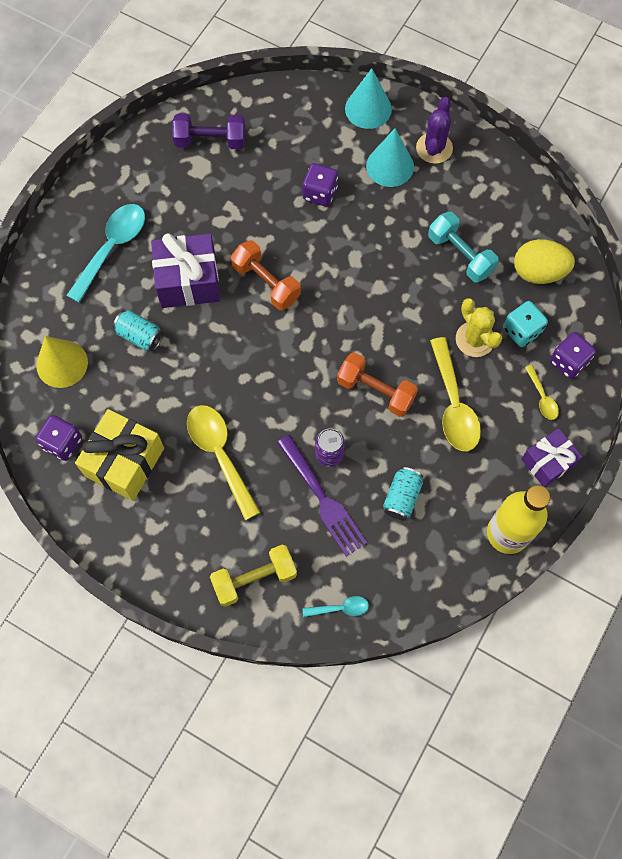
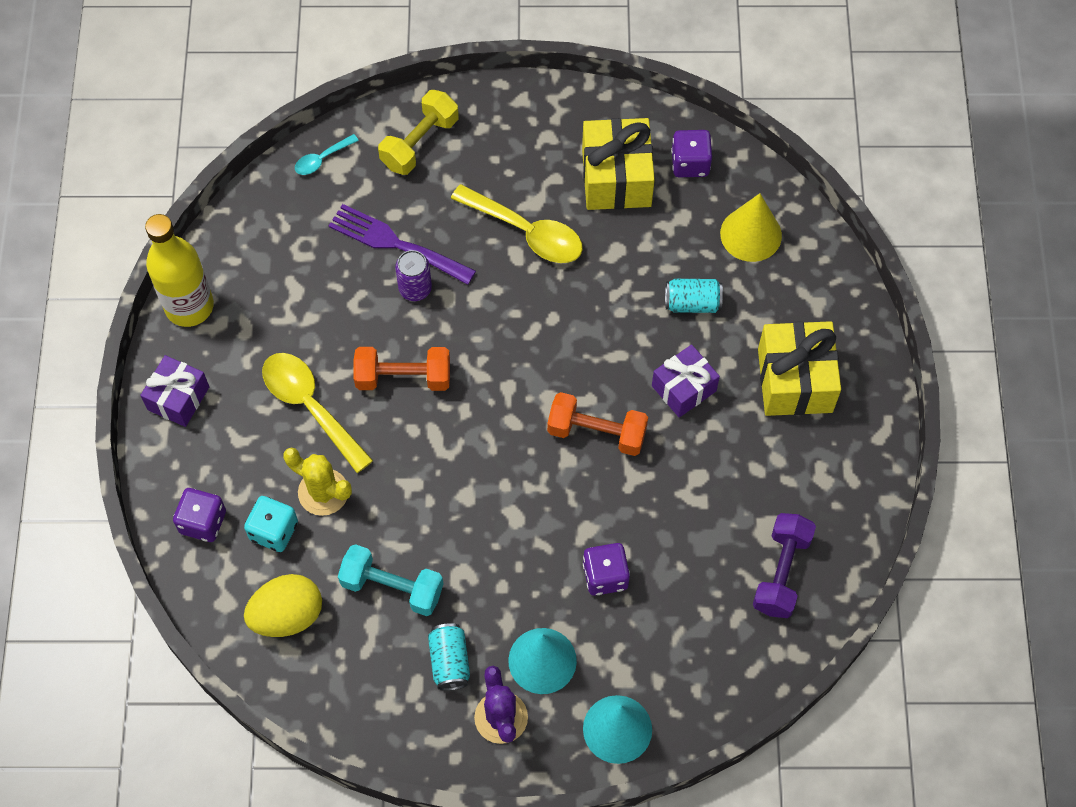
camera: 150 degrees right, 5 degrees down
(112, 248) = (794, 380): turquoise spoon -> yellow gift
(188, 281) = (684, 388): purple gift -> purple gift, size x0.65
(210, 141) = (781, 572): purple dumbbell -> purple dumbbell turned 45 degrees counterclockwise
(402, 497) = (316, 286): turquoise can -> turquoise can (449, 661)
(542, 397) = (215, 465): yellow spoon -> none

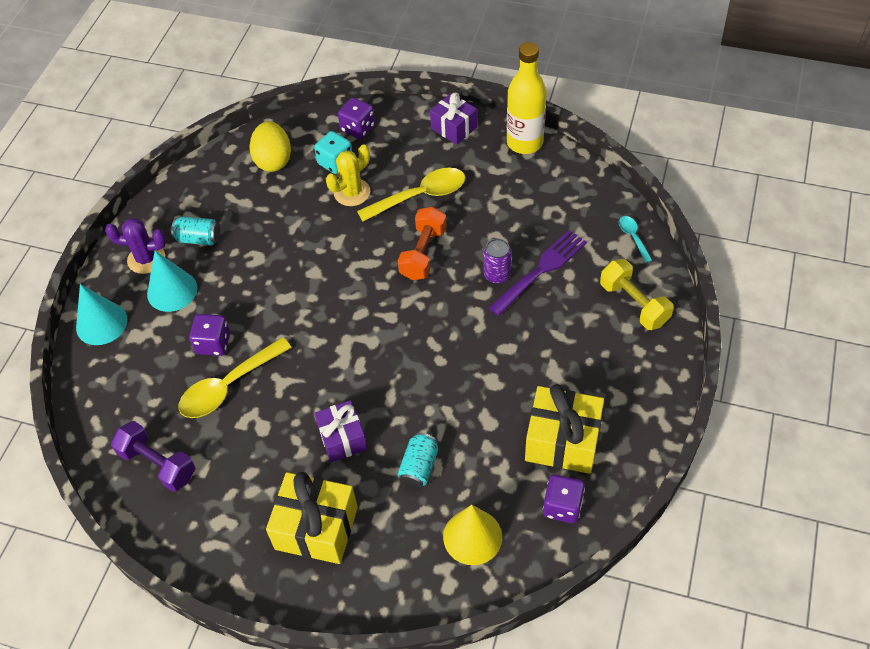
camera: 110 degrees right, 10 degrees down
(392, 587) = (266, 217): turquoise dumbbell -> none
(526, 232) = (526, 360): yellow spoon -> yellow spoon (228, 386)
(596, 432) = (329, 366): orange dumbbell -> none

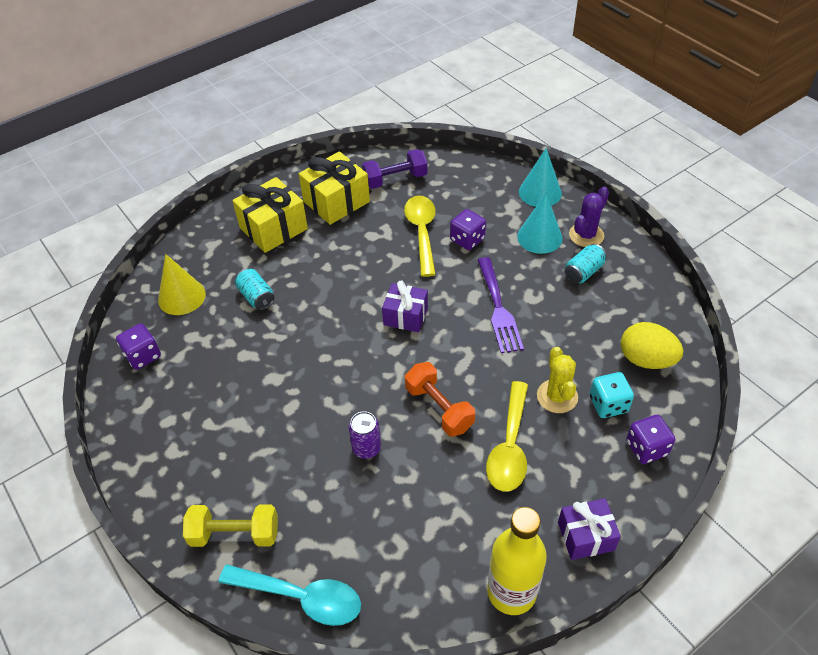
camera: 125 degrees right, 5 degrees down
(342, 438) = (320, 270): purple gift -> purple gift (405, 316)
(541, 270) = (339, 485): purple fork -> purple fork (498, 308)
(562, 441) = (183, 389): yellow gift -> yellow gift (336, 202)
(633, 237) = (301, 597): turquoise spoon -> turquoise spoon, size x2.01

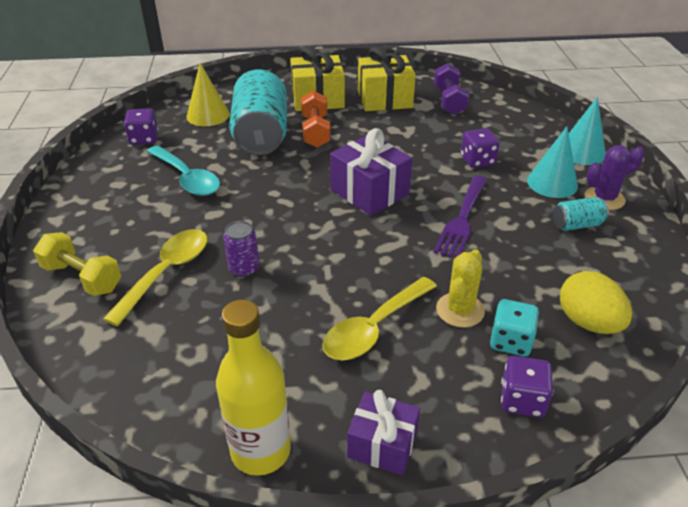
camera: 30 degrees right, 10 degrees down
(256, 297) = (261, 135): turquoise can -> turquoise can, size x2.24
(301, 597) = (81, 349): turquoise spoon -> turquoise spoon (187, 178)
(395, 179) = (449, 101): purple dumbbell -> purple dumbbell turned 75 degrees clockwise
(405, 316) = (369, 192): purple gift -> purple gift, size x1.54
(422, 232) = (439, 142): yellow spoon -> yellow spoon (166, 272)
(439, 408) = (335, 268): orange dumbbell -> orange dumbbell (315, 132)

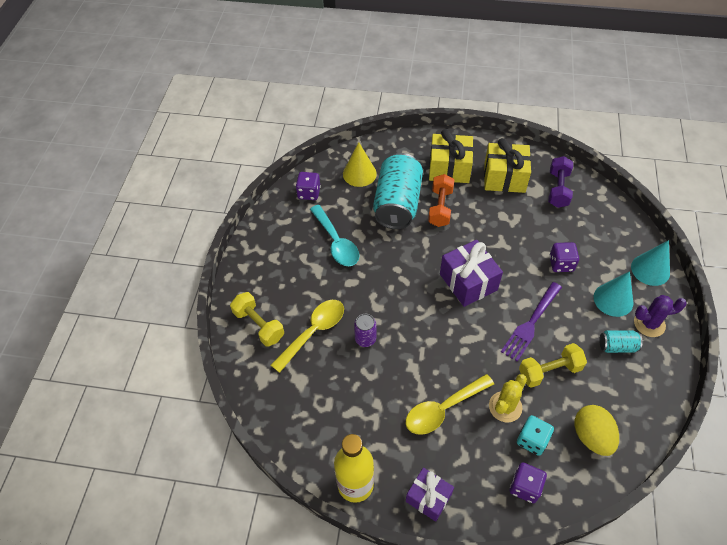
camera: 15 degrees right, 15 degrees up
(504, 262) = (549, 371): none -> yellow dumbbell

